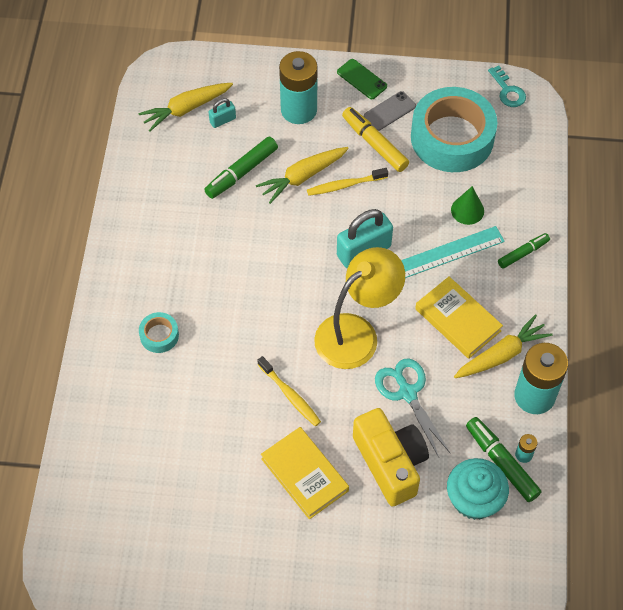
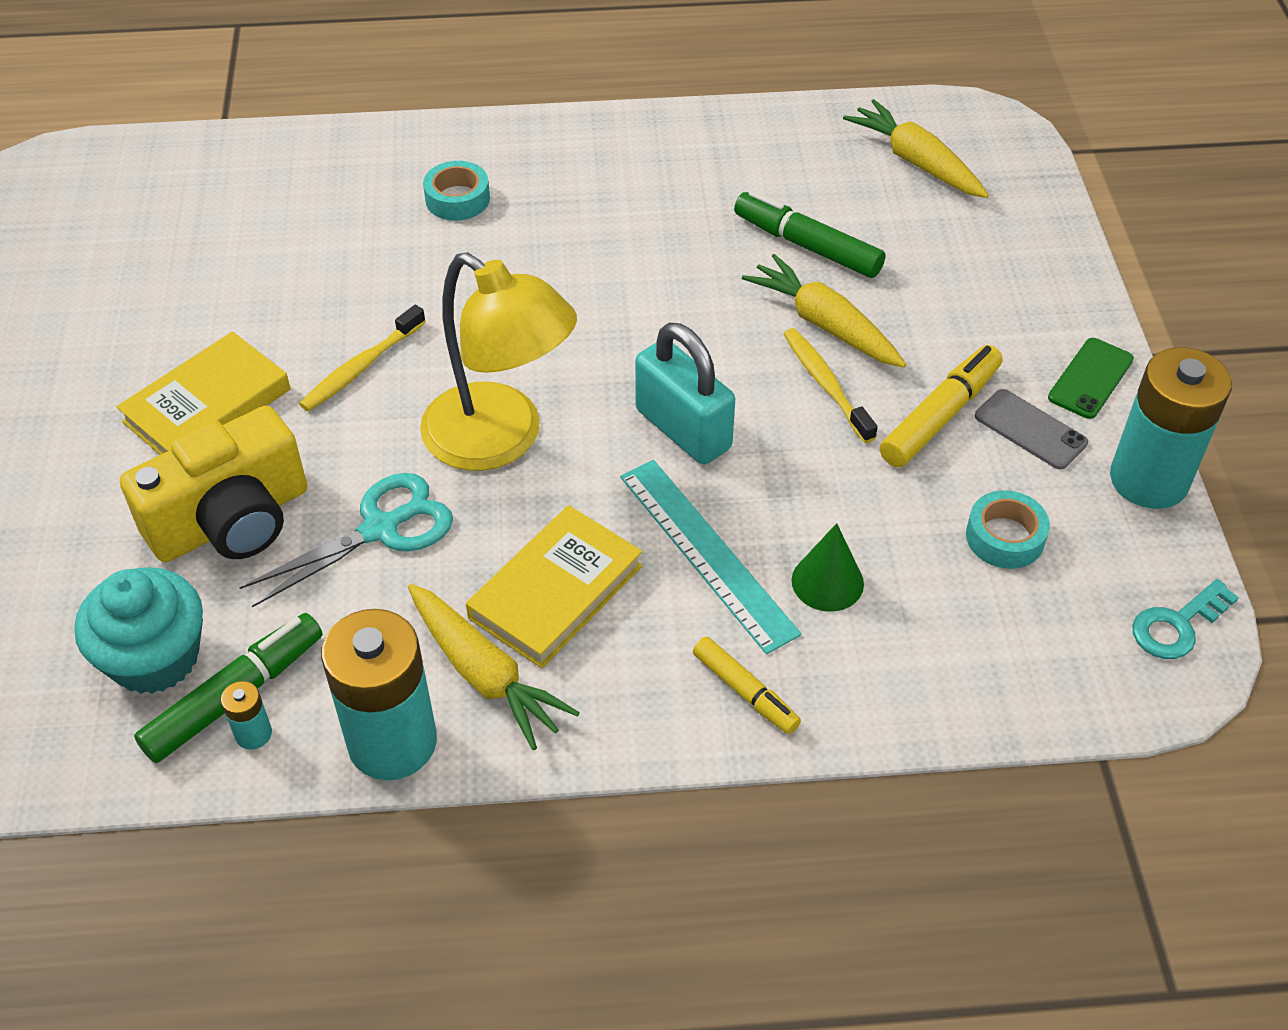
camera: 80 degrees right, 10 degrees down
(222, 120) = (910, 207): turquoise padlock -> none
(298, 110) = (975, 299): turquoise battery -> turquoise battery (1149, 479)
(452, 138) = (1005, 537): turquoise tape -> turquoise tape, size x0.43
(523, 253) = (745, 692): green marker -> yellow marker

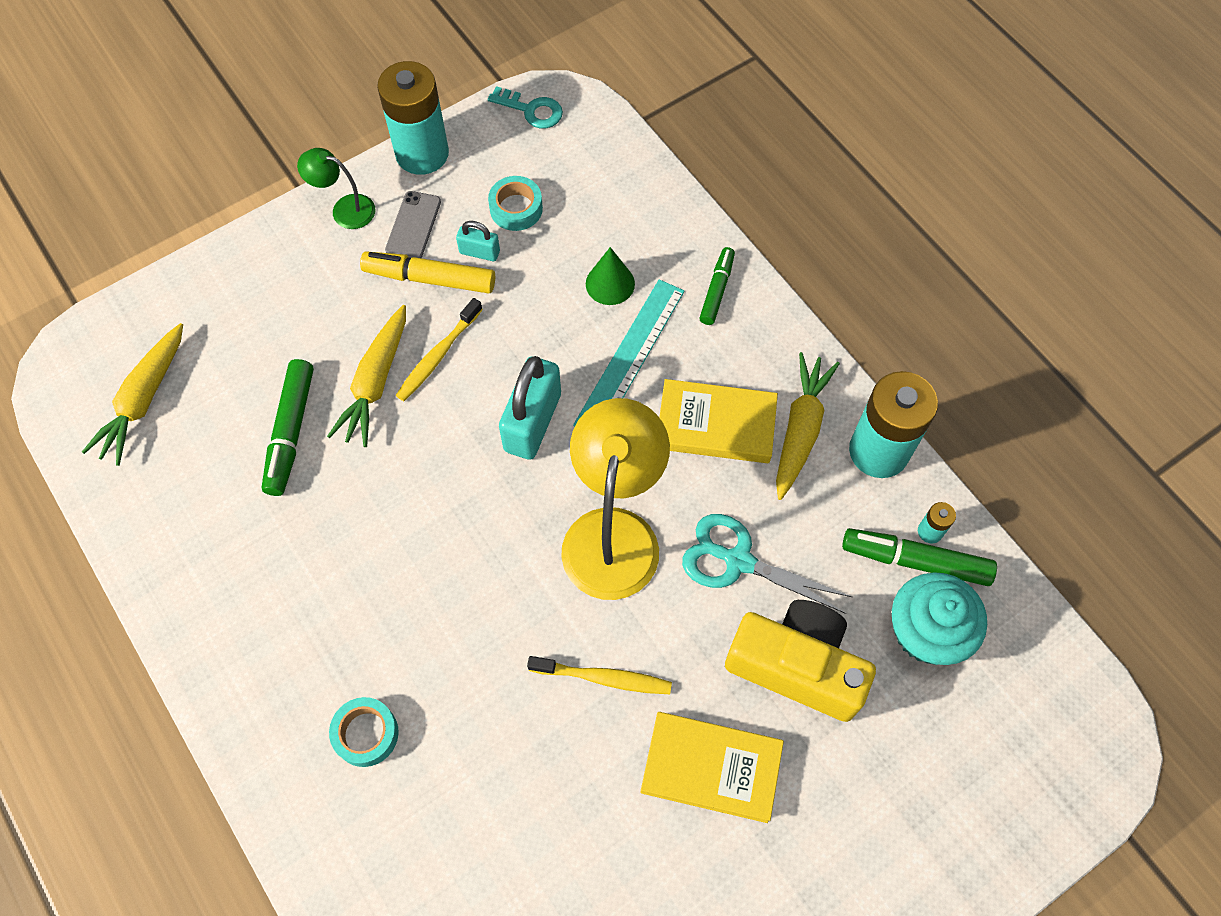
camera: 120 degrees left, 15 degrees up
(745, 692) = (717, 290): yellow marker -> green marker
(954, 475) = (479, 252): none -> turquoise padlock
(1090, 378) = (345, 209): green phone -> green lamp

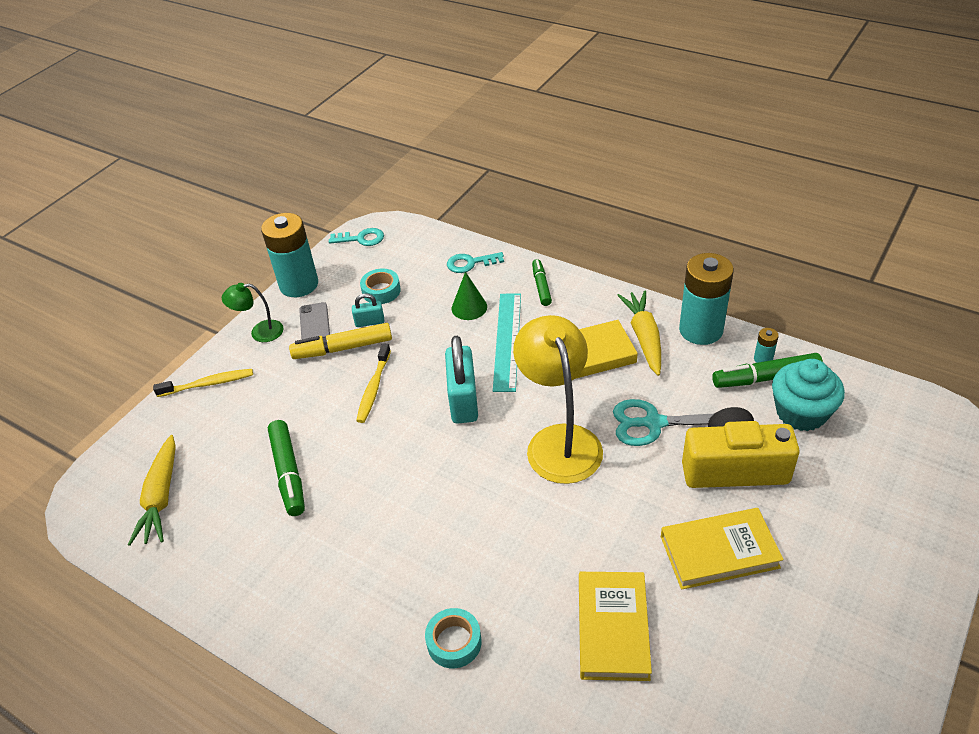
camera: 20 degrees left, 20 degrees down
(375, 383) = (337, 420): yellow carrot -> none
(540, 802) = (613, 628): none -> yellow book
(603, 678) = (607, 529): yellow toothbrush -> yellow toothbrush (208, 384)
(647, 212) = (470, 263): none -> turquoise key

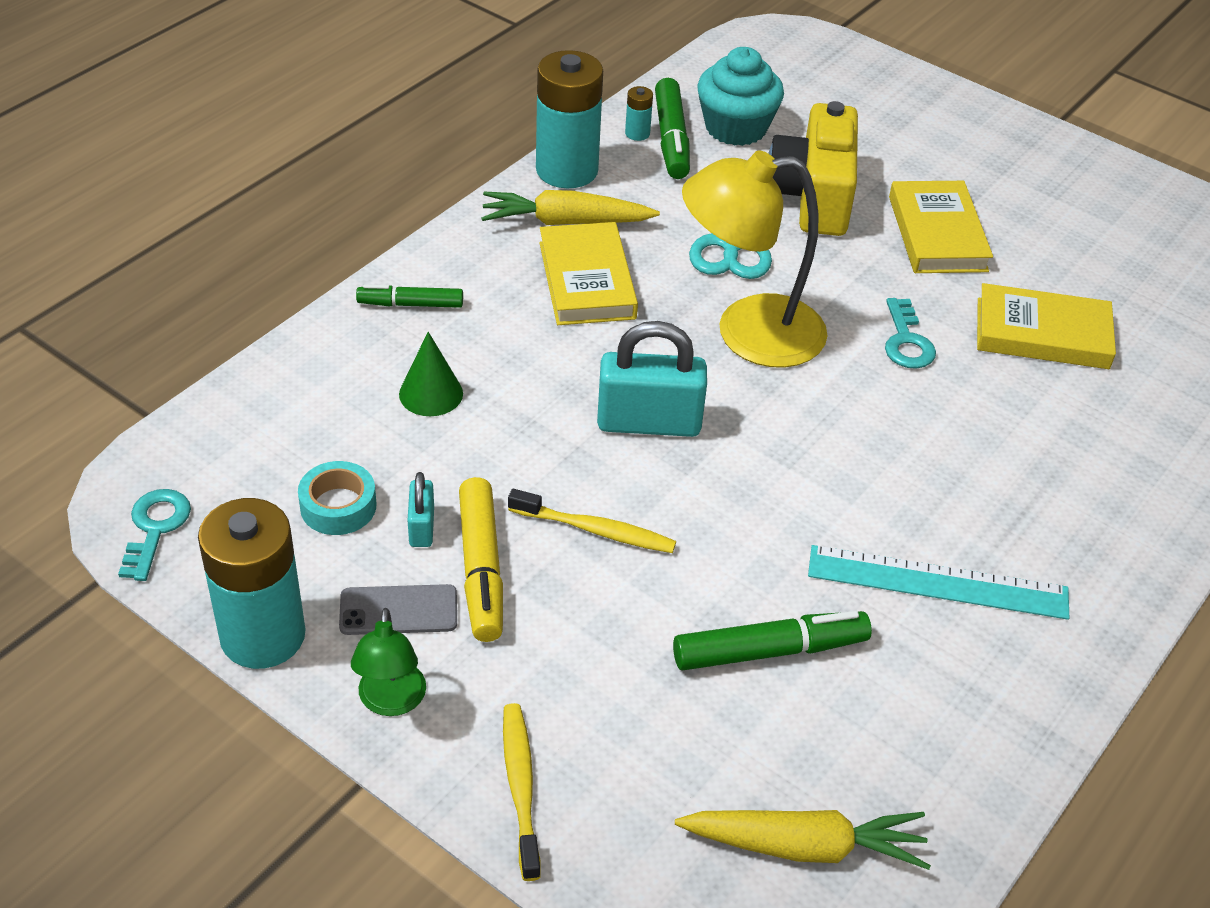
camera: 90 degrees left, 0 degrees up
(454, 642) = (1070, 473): turquoise tape -> none
(470, 263) = (311, 379): turquoise key -> turquoise key (906, 341)
(507, 340) = (528, 359): turquoise ruler -> turquoise ruler (938, 582)

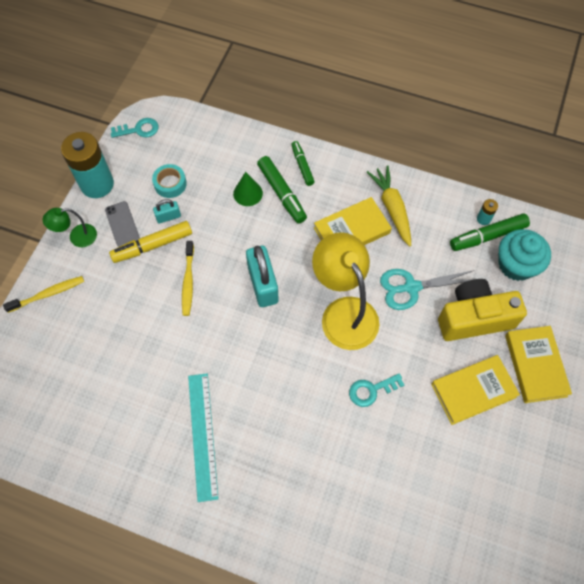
camera: 75 degrees right, 20 degrees up
(567, 170) = (434, 196): turquoise battery -> none
(770, 651) = (140, 369): green marker -> green marker (282, 193)
(805, 846) = (43, 406): yellow carrot -> none
(1042, 333) = (409, 462): yellow book -> yellow book (535, 365)

